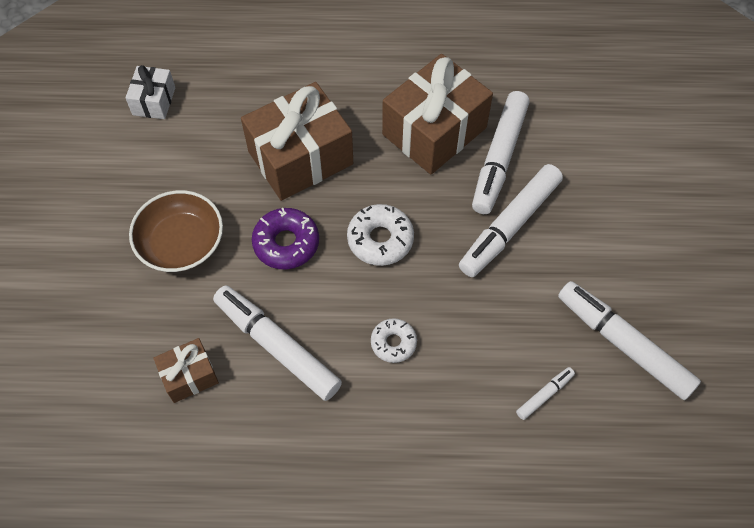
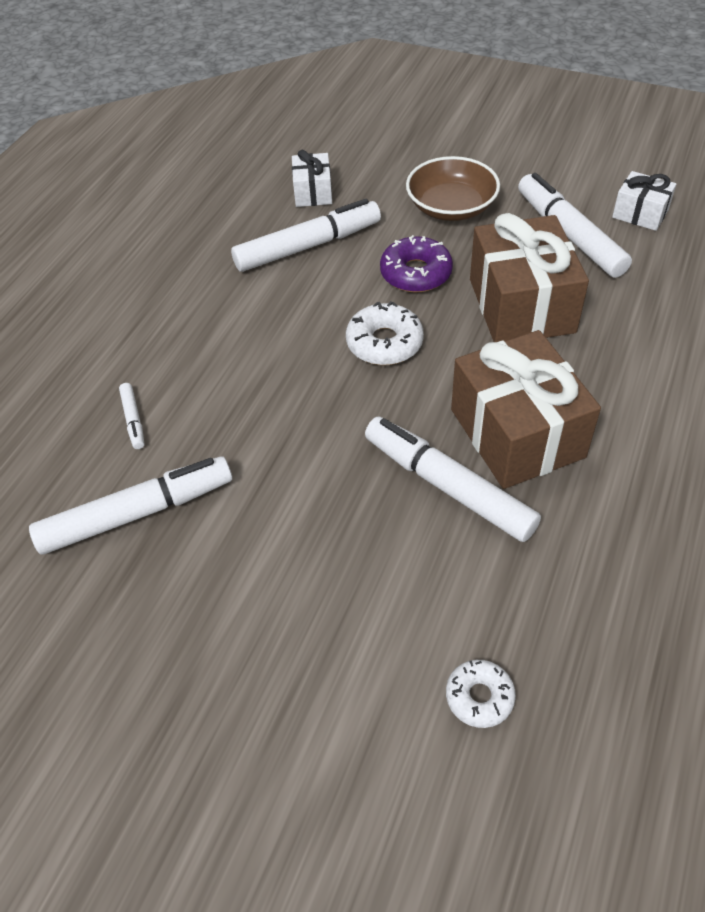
camera: 115 degrees right, 10 degrees down
(189, 376) = (313, 192): brown gift -> white gift
(393, 343) = (262, 322): white donut -> white donut (479, 697)
(509, 226) = (344, 461): white marker -> white marker (569, 234)

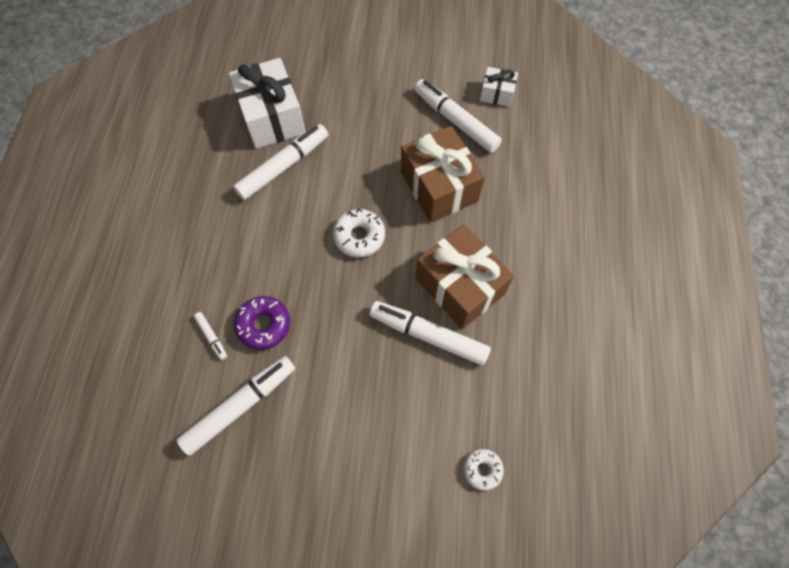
camera: 20 degrees left, 15 degrees up
(313, 192) = (272, 117): white gift -> white gift, size x1.98
(416, 273) = (364, 174): purple donut -> purple donut (264, 325)
(451, 207) = (372, 112): brown bowl -> none

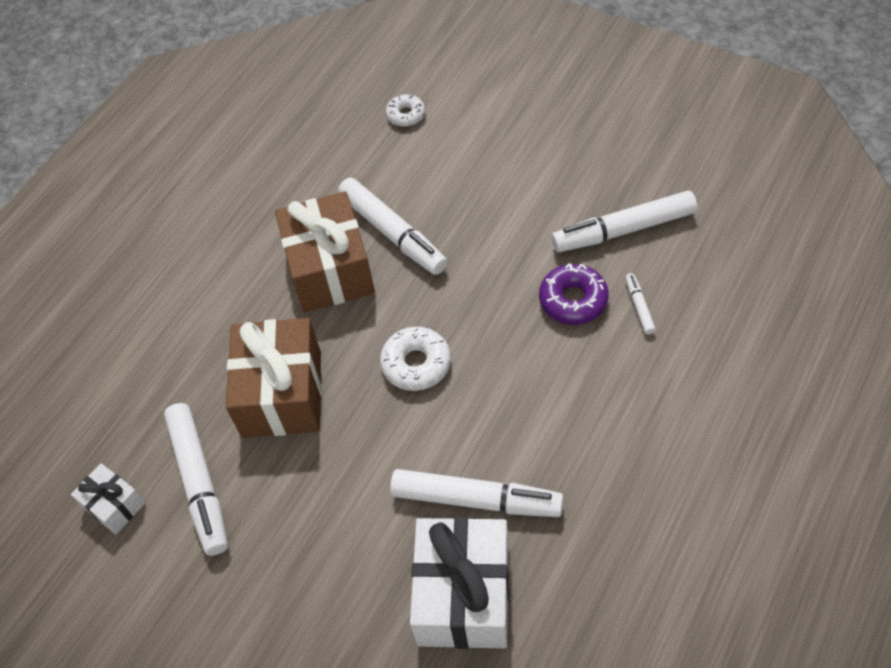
camera: 150 degrees left, 10 degrees down
(283, 166) = (476, 500): white marker -> white marker turned 150 degrees counterclockwise

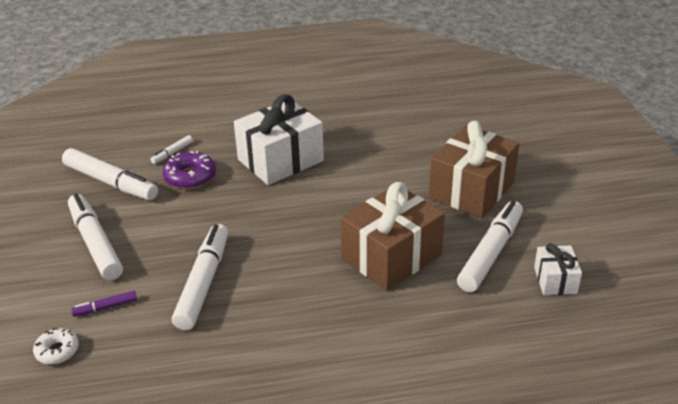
camera: 135 degrees left, 20 degrees down
(330, 269) = (269, 296): brown gift -> brown gift (471, 190)
(416, 364) = (304, 213): white donut -> none
(427, 158) = (105, 307): none -> purple marker
(463, 595) = (416, 131): white gift -> white gift (280, 160)
(476, 500) = (363, 150): white marker -> white marker (96, 243)

